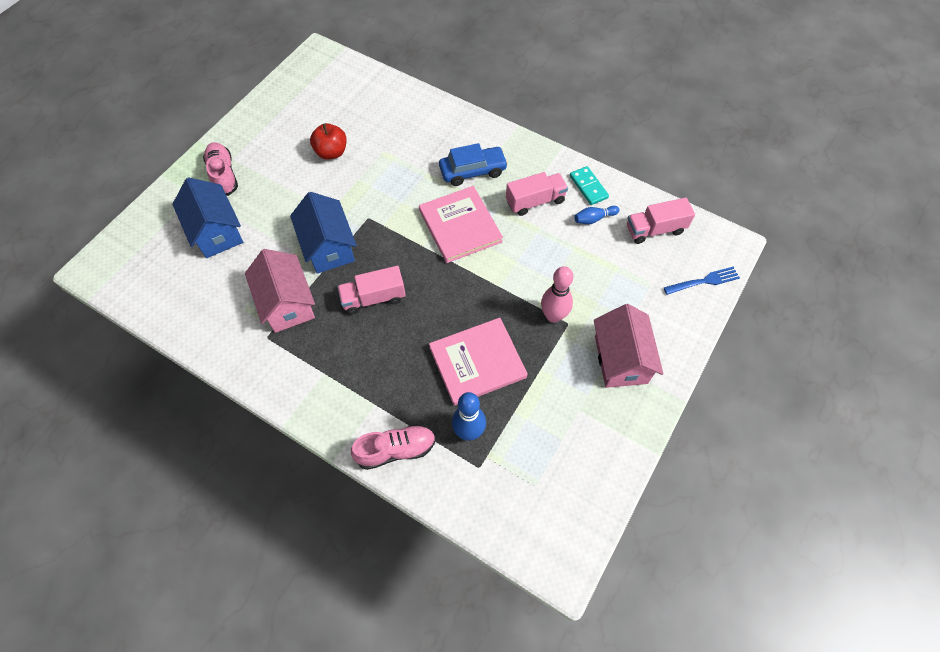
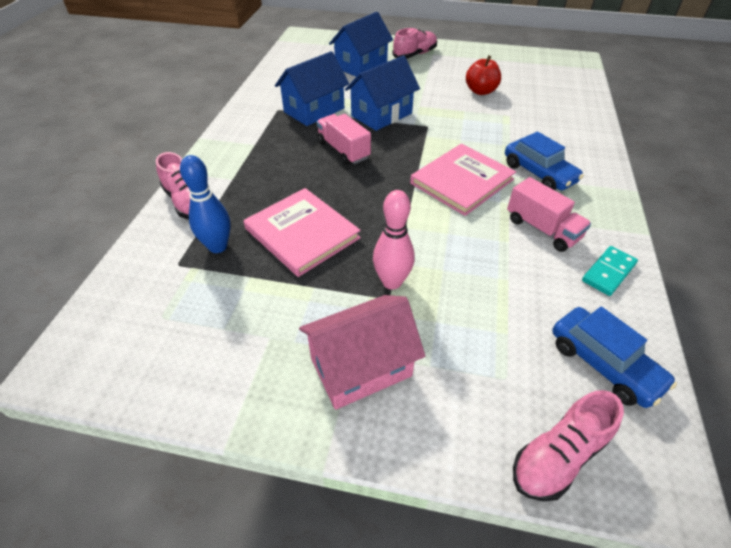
camera: 70 degrees right, 15 degrees down
(287, 303) = (314, 110): pink house -> blue house
(594, 219) = (563, 289): blue bowling pin -> none
(655, 229) = (603, 364): pink truck -> blue car
(703, 281) = (558, 456): blue fork -> pink shoe

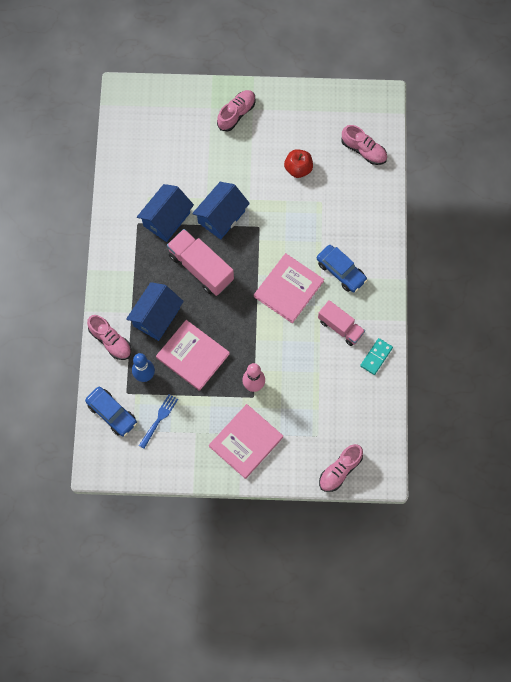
camera: 10 degrees left, 25 degrees up
(213, 308) = (159, 419): none -> blue fork
(343, 150) = (201, 268): pink truck -> pink truck, size x1.51
(361, 65) = (191, 141): blue house -> blue house (156, 317)
(361, 367) = (246, 442): pink house -> pink book
(559, 86) = (363, 150): none -> pink shoe
(603, 364) = (365, 419): blue car -> blue car (112, 413)

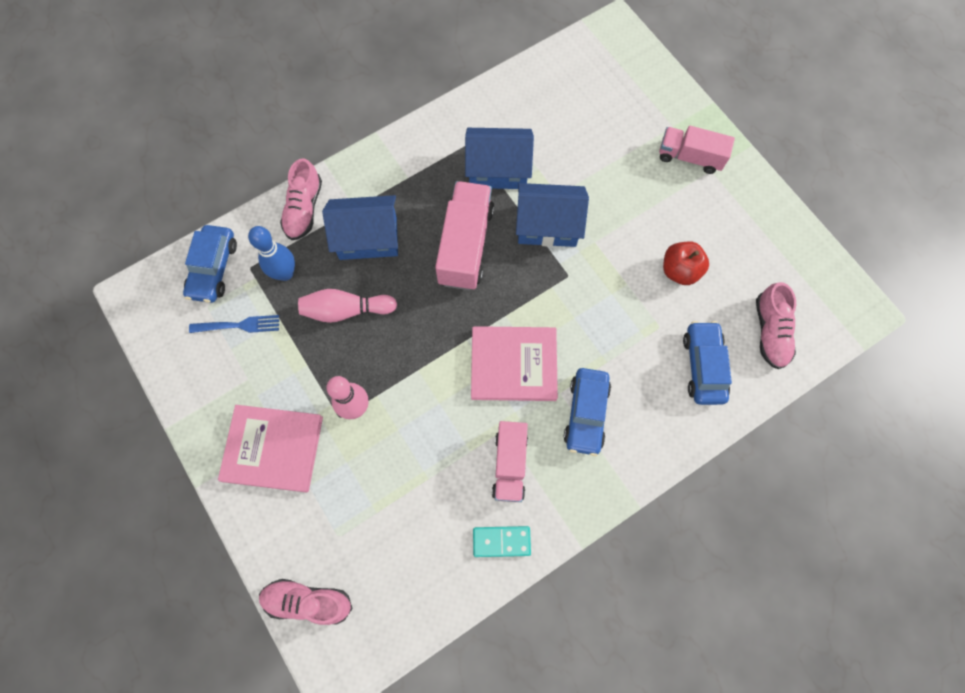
camera: 55 degrees right, 0 degrees up
(193, 356) = (346, 310): pink book -> pink bowling pin
(236, 113) = (689, 157): pink shoe -> pink truck
(358, 196) = (703, 366): none -> blue car

